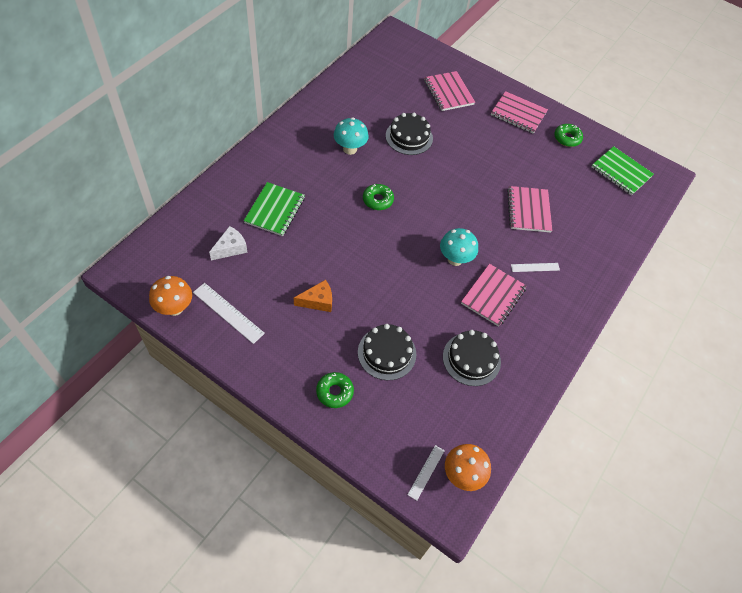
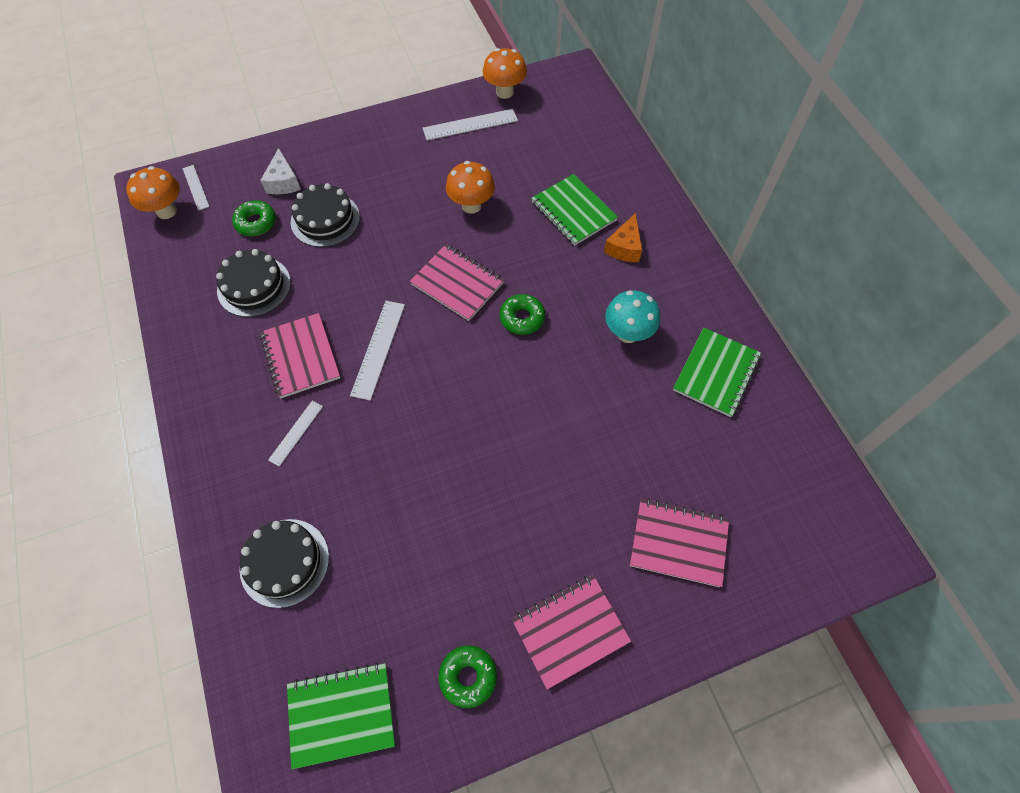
camera: 130 degrees right, 5 degrees up
(231, 248) = (546, 155): white cheese -> white cheese (283, 182)
(310, 269) = (471, 205): none -> orange mushroom
(318, 301) = (428, 194): orange cheese -> orange cheese (624, 247)
(334, 392) = (324, 162): green donut -> green donut (256, 223)
(346, 106) = (716, 373): none -> green notebook
(409, 137) = (610, 420): black cake -> black cake (284, 562)
(455, 259) = (378, 349): turquoise mushroom -> white ruler
(528, 210) = (380, 493): pink notebook -> pink notebook (457, 284)

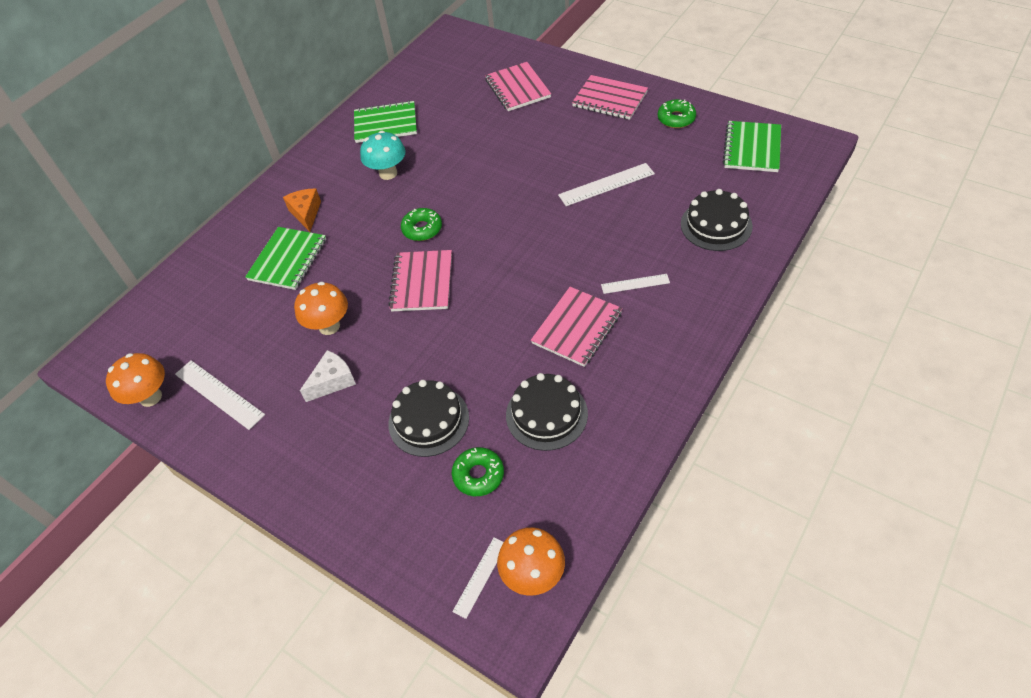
camera: 120 degrees left, 10 degrees down
(283, 182) = (409, 495): white cheese -> white cheese (333, 381)
(341, 714) = (752, 148): green notebook -> green notebook turned 60 degrees clockwise
(378, 349) = (524, 288): white ruler -> white ruler (606, 184)
(624, 247) = (306, 213): orange cheese -> orange cheese turned 90 degrees counterclockwise

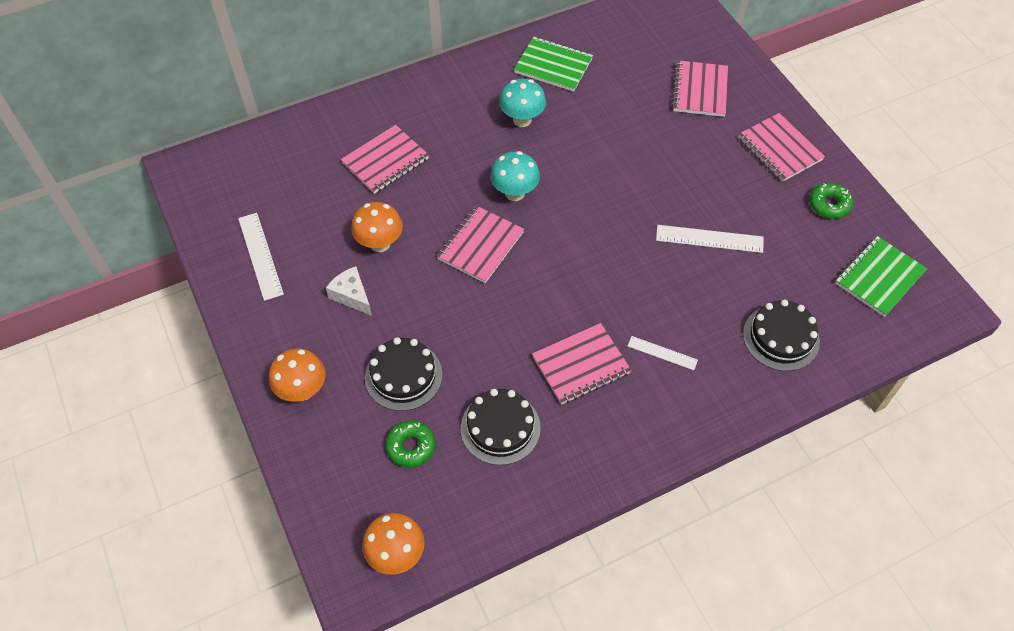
camera: 25 degrees right, 5 degrees up
(150, 397) = (209, 228): orange mushroom -> orange mushroom (302, 390)
(288, 260) = (385, 161): green notebook -> pink notebook
(306, 213) = (428, 123): orange cheese -> none
(333, 381) = (352, 296): white cheese -> white cheese turned 120 degrees counterclockwise
(422, 229) = (514, 193): green donut -> turquoise mushroom
(480, 577) = (356, 530): white ruler -> none

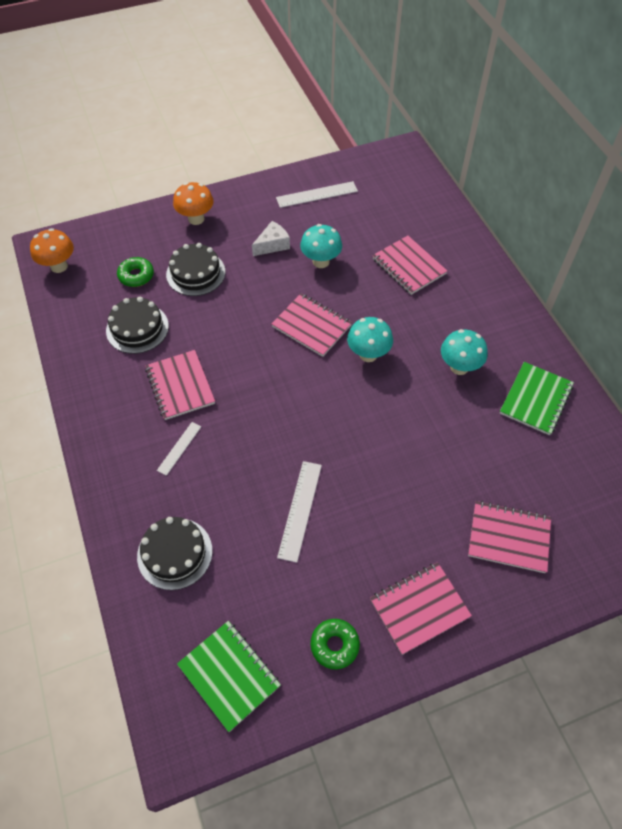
camera: 95 degrees right, 0 degrees up
(380, 243) = (321, 262): orange mushroom -> turquoise mushroom

